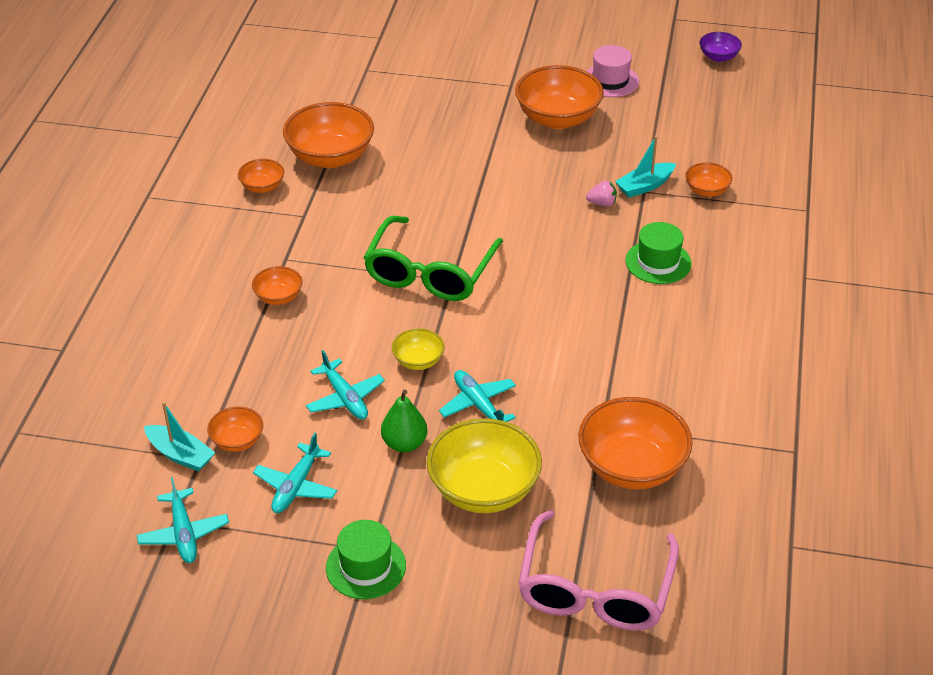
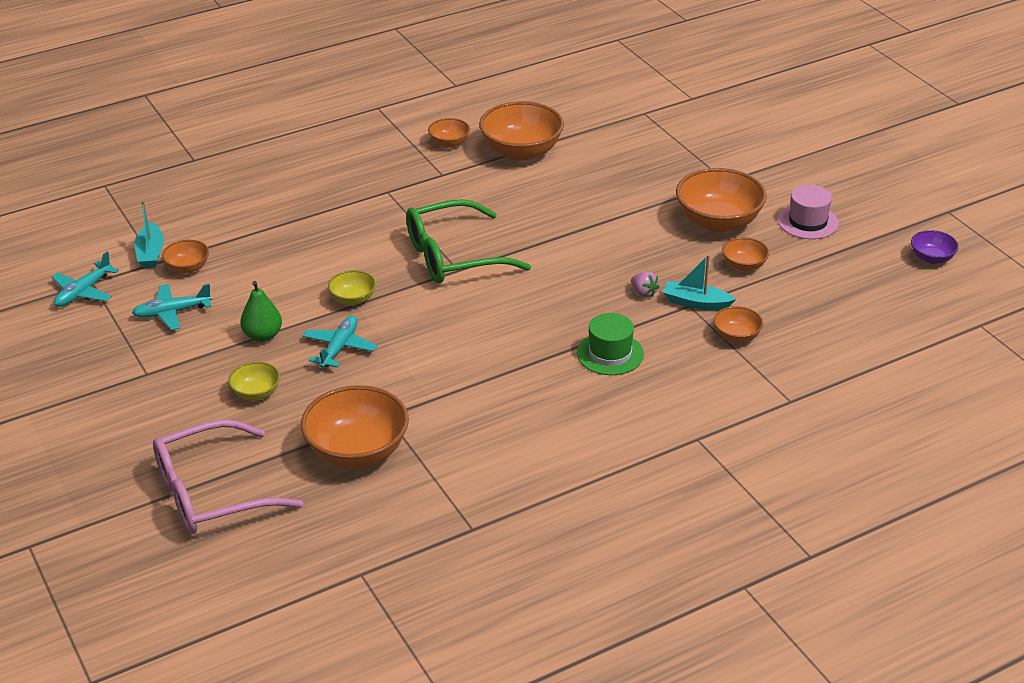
camera: 50 degrees right, 5 degrees down
(278, 297) = (345, 209): orange bowl -> orange bowl (744, 265)
(345, 398) = (278, 288): turquoise plane -> none
(366, 566) = (129, 379): green hat -> none
(484, 489) = (256, 393): yellow bowl -> yellow bowl, size x0.50

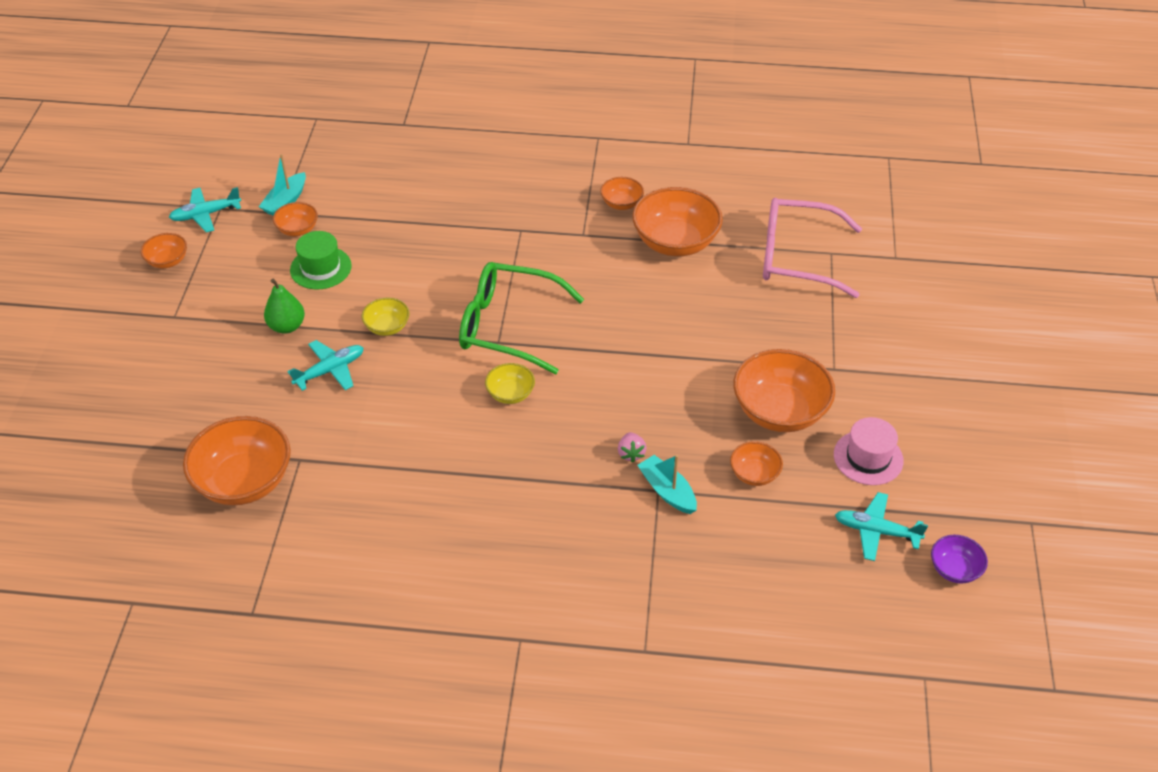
camera: 35 degrees right, 10 degrees up
(172, 312) = (245, 267): turquoise plane -> turquoise plane (876, 531)
(211, 493) = (109, 457): pink glasses -> pink glasses (797, 257)
(256, 393) = (229, 380): yellow bowl -> yellow bowl (510, 394)
(610, 354) = (536, 502): green hat -> green hat (321, 268)
(736, 336) = (667, 549): orange bowl -> orange bowl (167, 261)

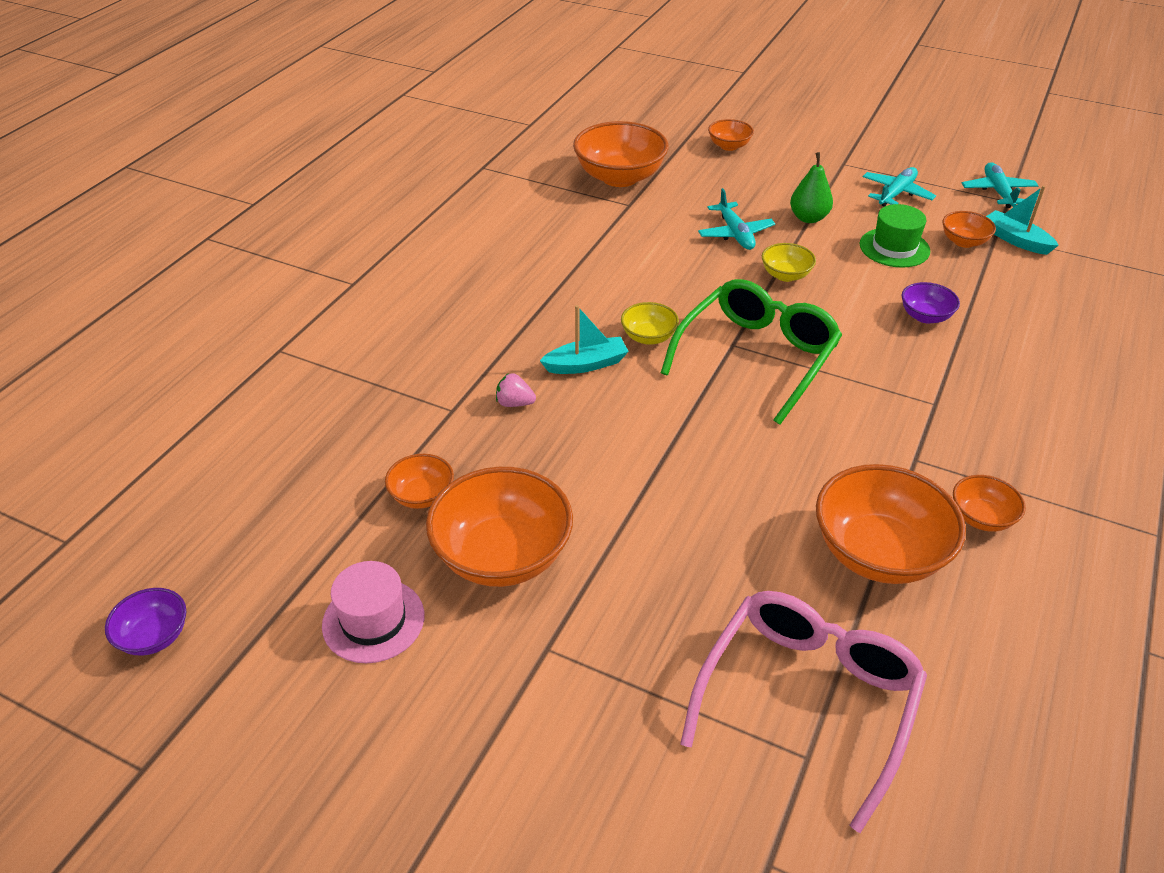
camera: 110 degrees right, 5 degrees down
(167, 261) = (926, 166): orange bowl -> orange bowl (729, 146)
(416, 242) = (925, 316): none -> purple bowl
(667, 491) = (446, 416): turquoise boat -> turquoise boat (586, 364)
(876, 531) = (265, 579): turquoise plane -> turquoise plane (896, 193)

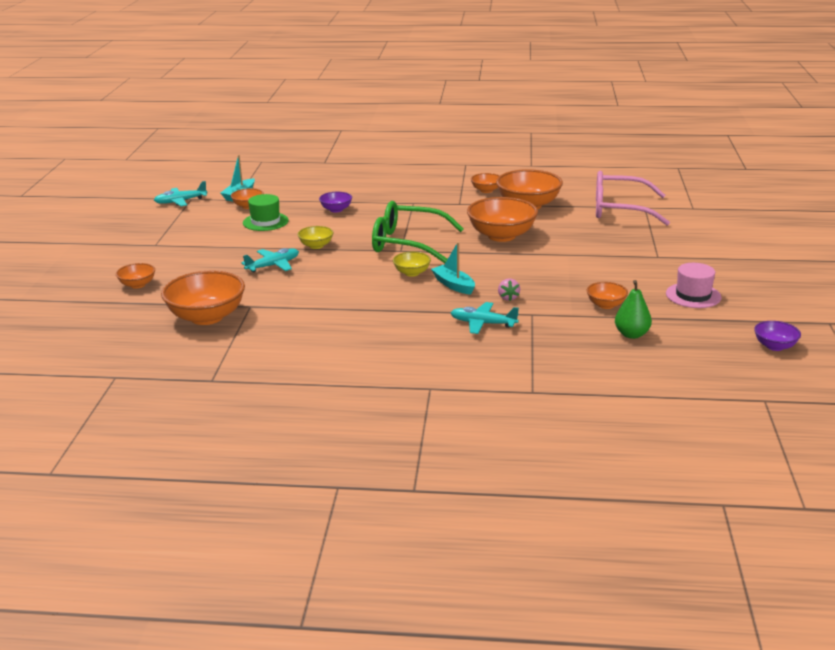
camera: 110 degrees left, 15 degrees down
(502, 555) = (620, 276): orange bowl -> orange bowl (501, 236)
(808, 218) = (240, 247): green pear -> green pear (631, 334)
(896, 193) = (194, 226): turquoise plane -> turquoise plane (482, 323)

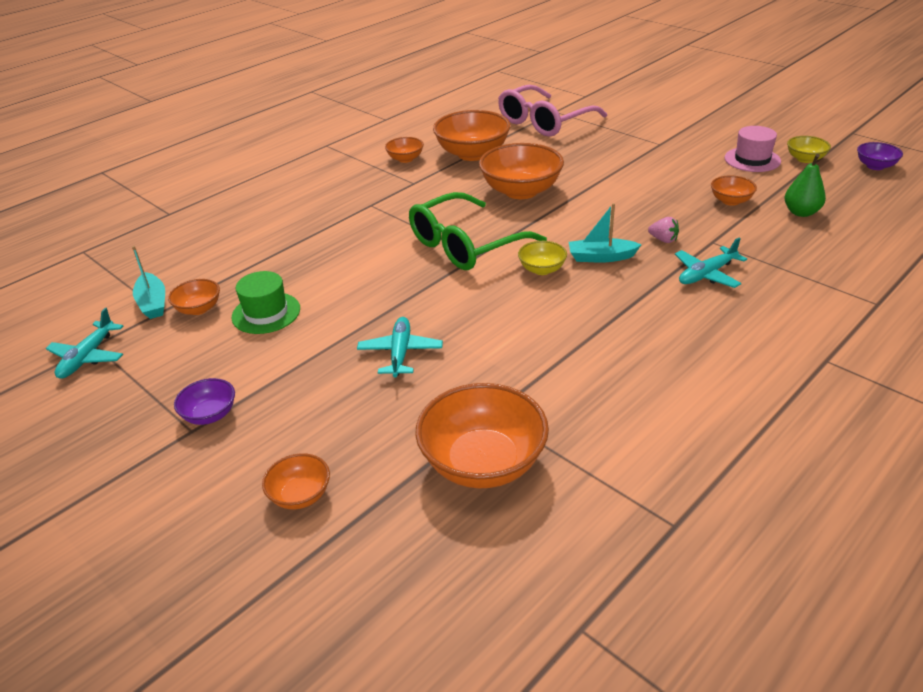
camera: 50 degrees left, 10 degrees up
(316, 246) = (389, 302): yellow bowl -> yellow bowl (805, 159)
(336, 209) = (312, 254): purple bowl -> purple bowl (210, 415)

